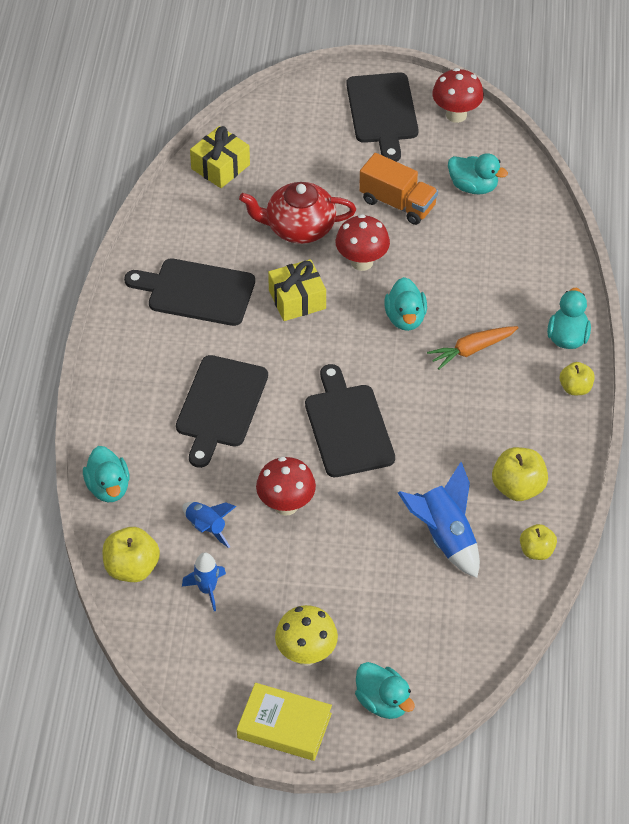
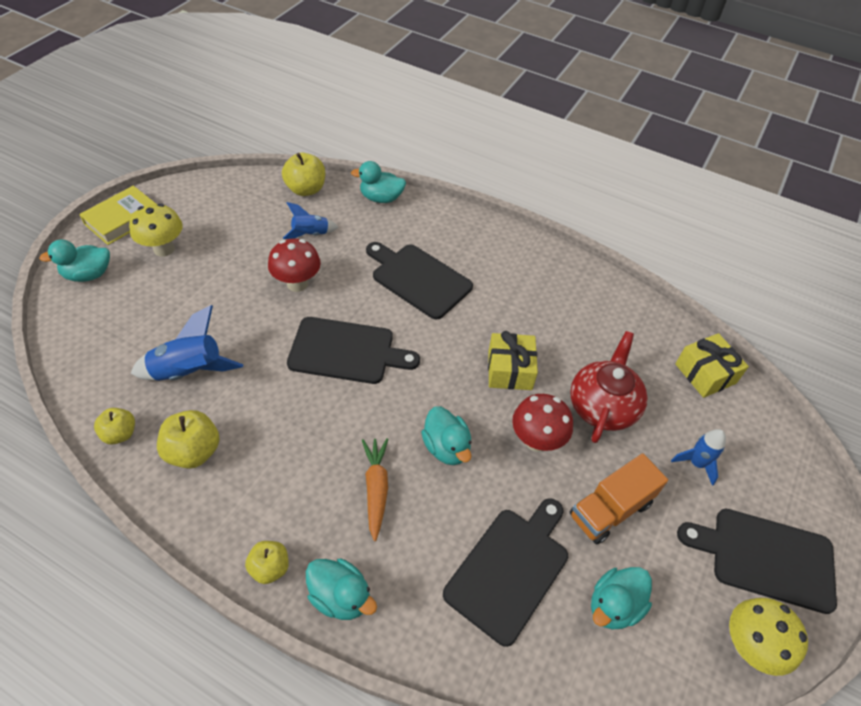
camera: 110 degrees right, 0 degrees up
(196, 292) = (549, 304): black cutting board -> black cutting board (509, 569)
(207, 590) = (259, 218): blue rocket -> blue rocket (696, 463)
(405, 318) = (446, 447): turquoise duck -> turquoise duck turned 135 degrees counterclockwise
(456, 115) = (748, 646): red mushroom -> yellow mushroom

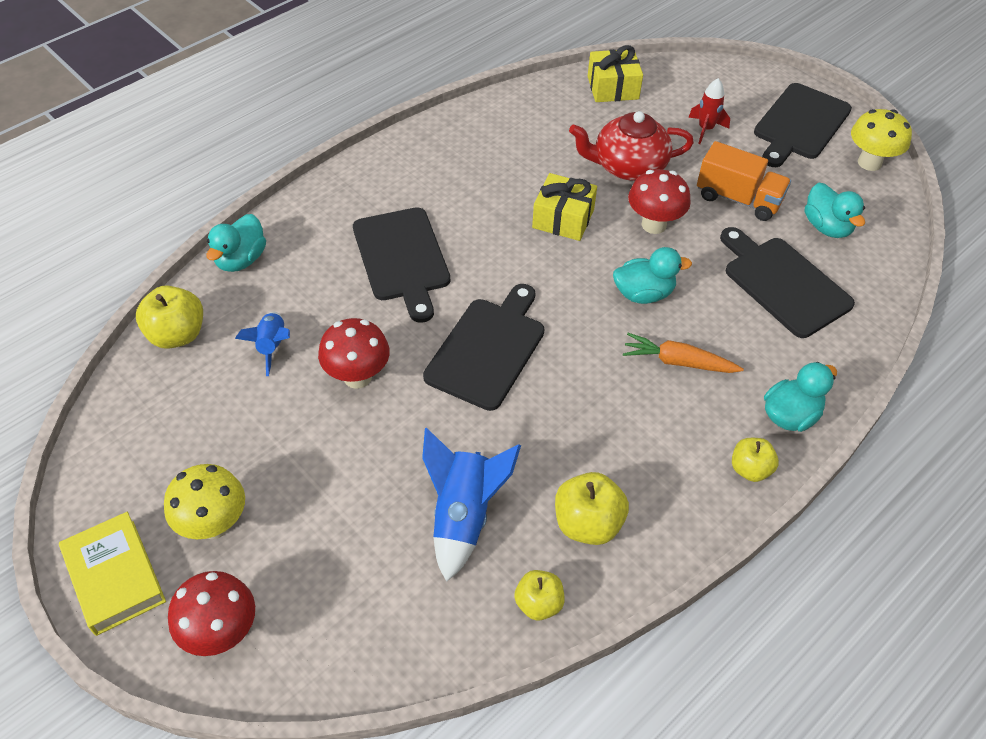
camera: 70 degrees left, 0 degrees up
(88, 275) = (221, 633): turquoise duck -> red mushroom
(418, 279) = (402, 258): black cutting board -> black cutting board turned 75 degrees counterclockwise
(603, 406) = (628, 166): red teapot -> red teapot turned 45 degrees counterclockwise
(610, 509) = (738, 199): orange truck -> orange truck turned 45 degrees counterclockwise
(696, 463) = (705, 129): blue rocket -> red rocket

